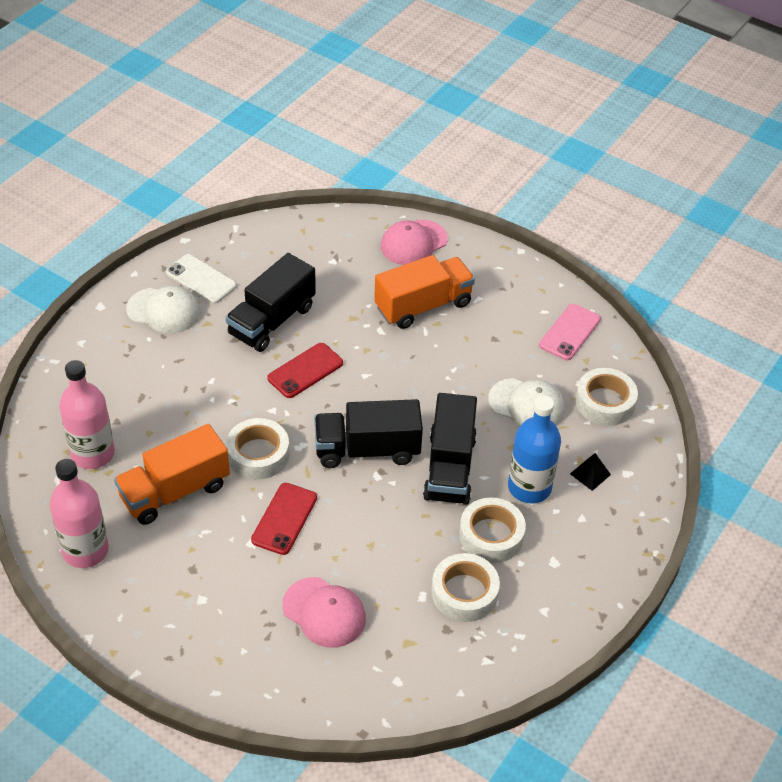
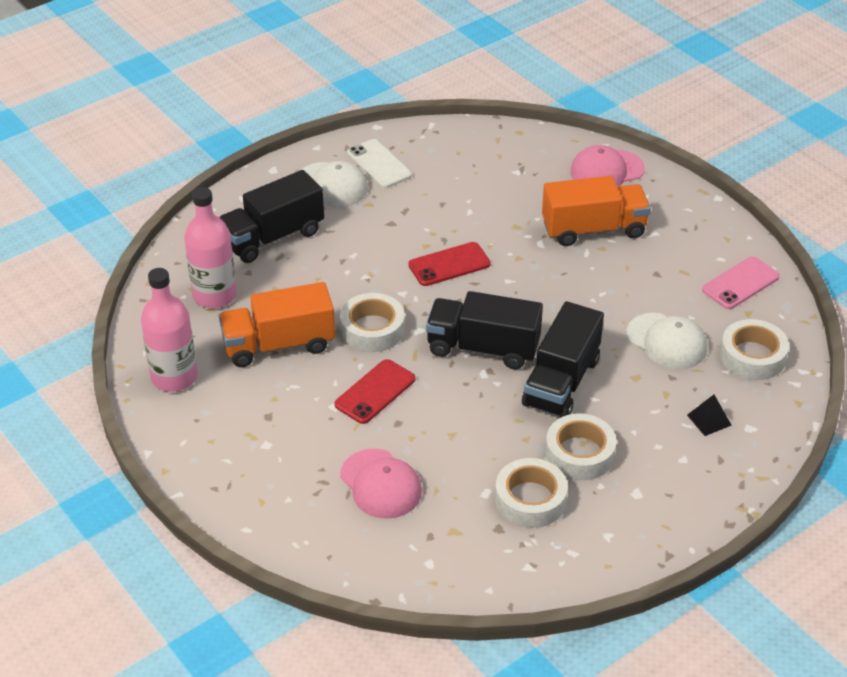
camera: 20 degrees right, 5 degrees down
(272, 321) = (434, 214): black truck -> black truck (272, 237)
(529, 487) = (638, 418): blue bottle -> none

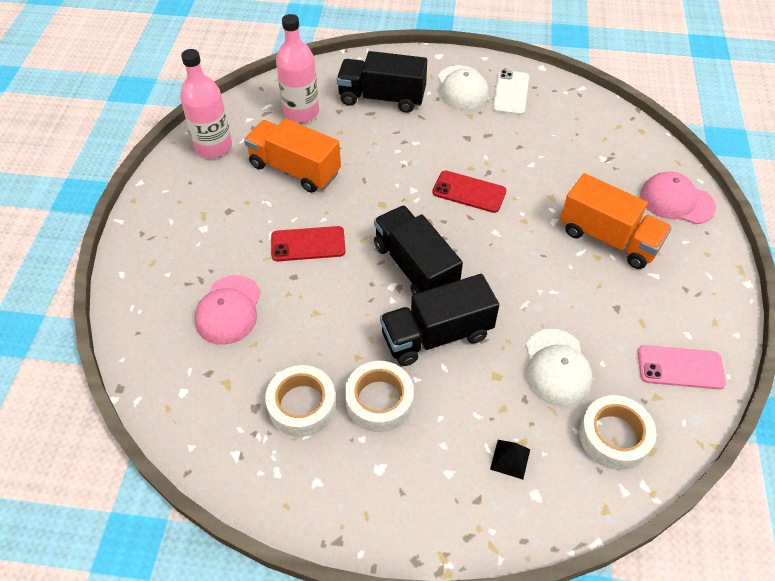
camera: 45 degrees right, 10 degrees up
(372, 329) = (362, 200): white tape -> none

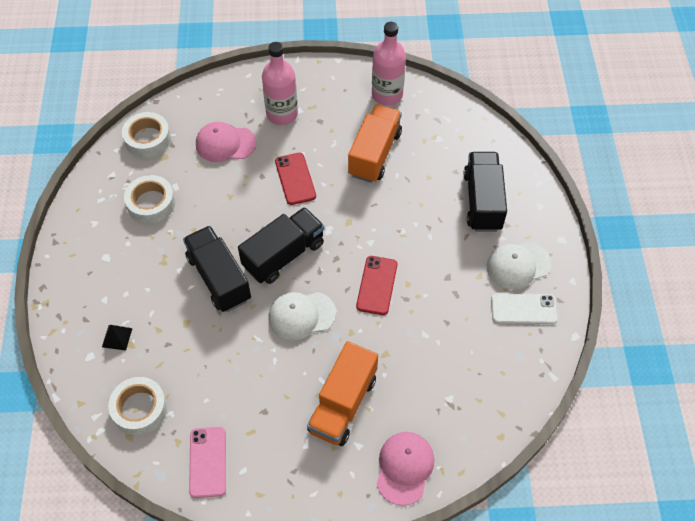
camera: 80 degrees right, 5 degrees up
(301, 112) = (445, 144): pink bottle -> pink bottle (282, 114)
(379, 400) = (158, 249): white tape -> white tape (148, 139)
(556, 367) = (198, 365): white cap -> white cap (301, 315)

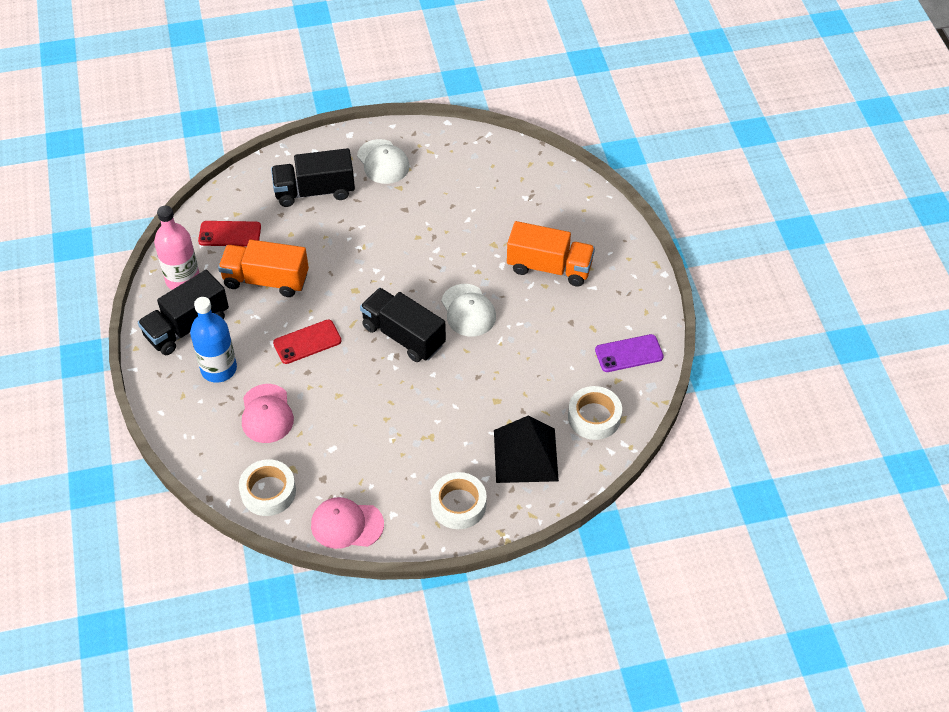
camera: 100 degrees left, 5 degrees down
(117, 337) = (525, 455): black pyramid -> black pyramid, size x2.42
(151, 203) = (358, 466): white tape -> white tape (458, 504)
(208, 462) = (629, 353): pink phone -> purple phone
(219, 278) = (440, 384): black truck -> black truck (187, 326)
(282, 114) = (219, 369): pink bottle -> blue bottle
(377, 285) = (424, 259): red phone -> red phone (230, 234)
(404, 468) = (594, 220): pink cap -> pink cap (347, 524)
(523, 309) = (428, 156): white phone -> none

